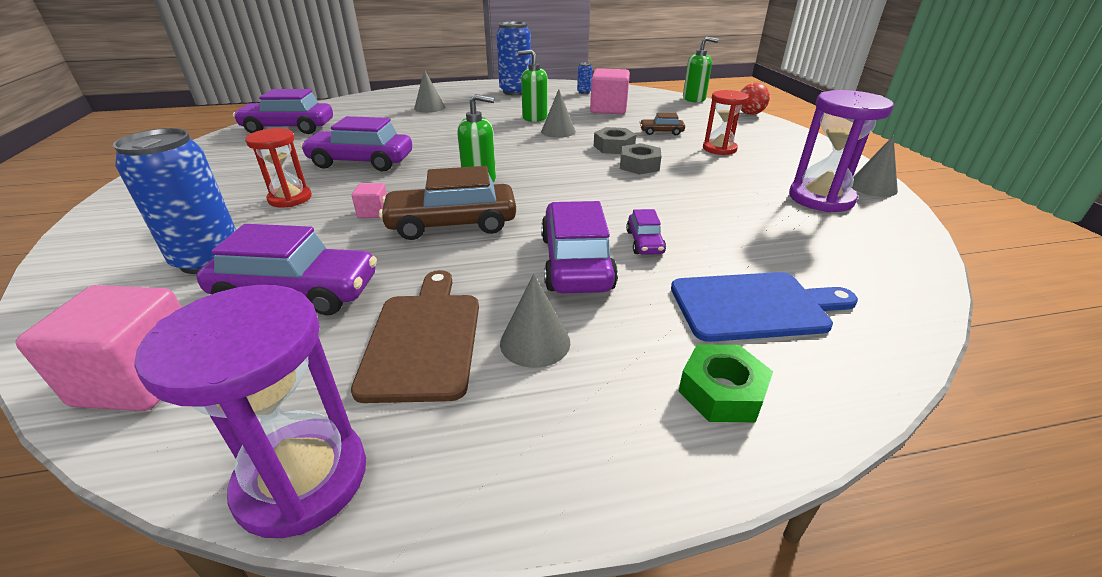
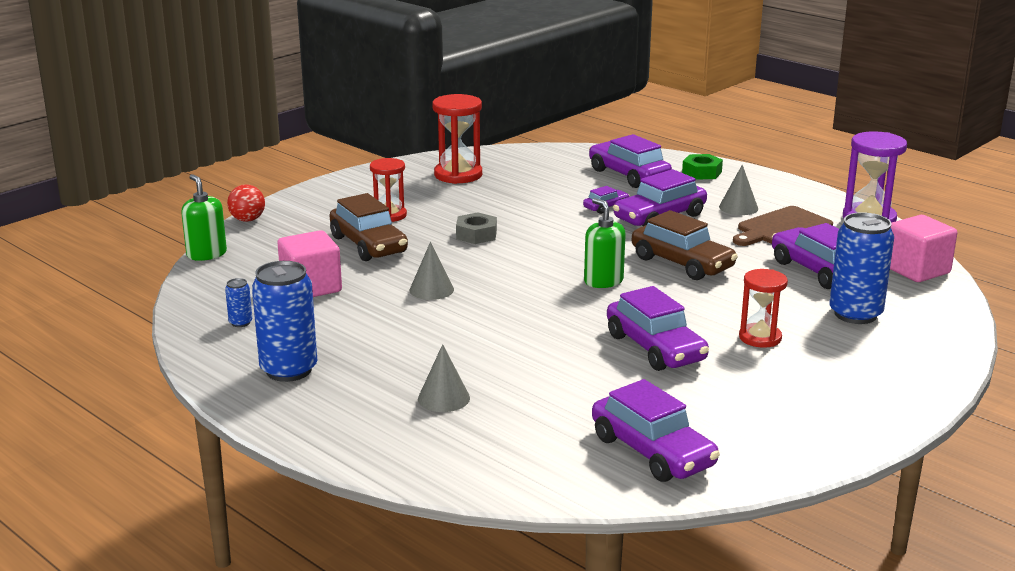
camera: 125 degrees left, 10 degrees down
(373, 212) = (716, 295): pink cube -> none
(534, 118) = (398, 316): green soap dispenser -> none
(614, 147) = (443, 254): grey nut -> none
(661, 132) = (368, 245): brown car -> brown car, size x2.03
(754, 306) = (628, 175): blue cutting board -> purple car
(821, 198) = (458, 175): purple hourglass -> red hourglass
(872, 187) = (412, 164): grey cone -> none

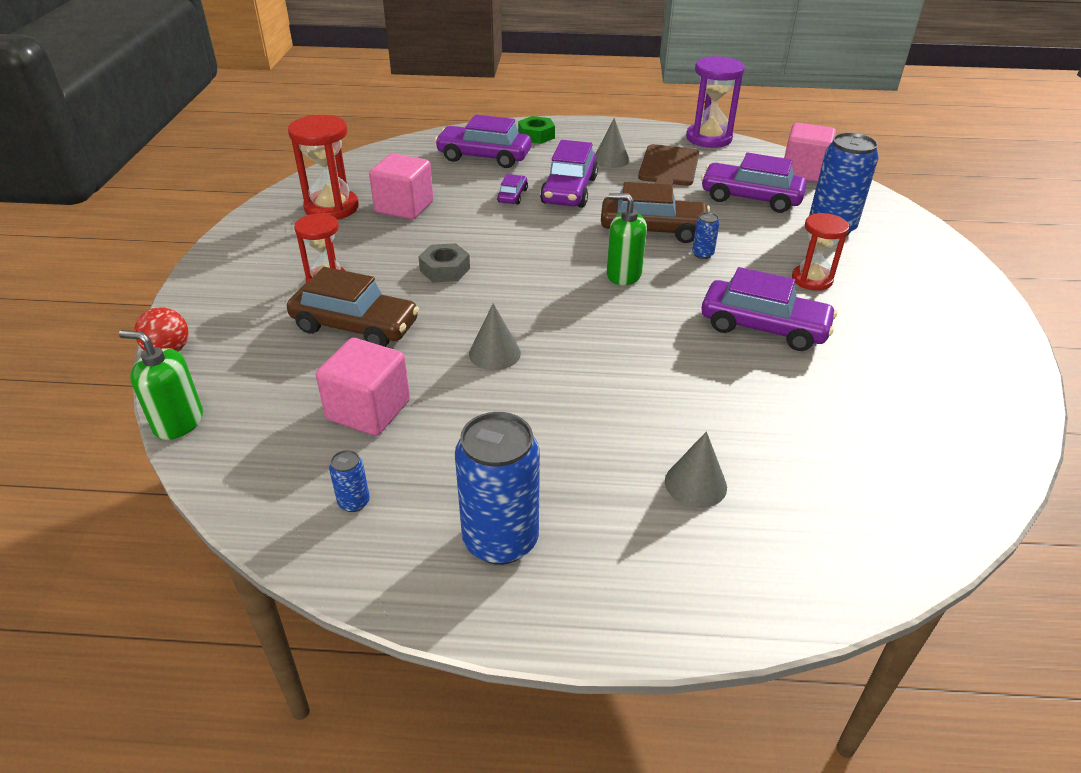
camera: 40 degrees left, 15 degrees up
(510, 190) = (404, 207): none -> pink cube
(652, 451) = (927, 442): purple car -> none
(694, 291) = (702, 254): none -> blue can

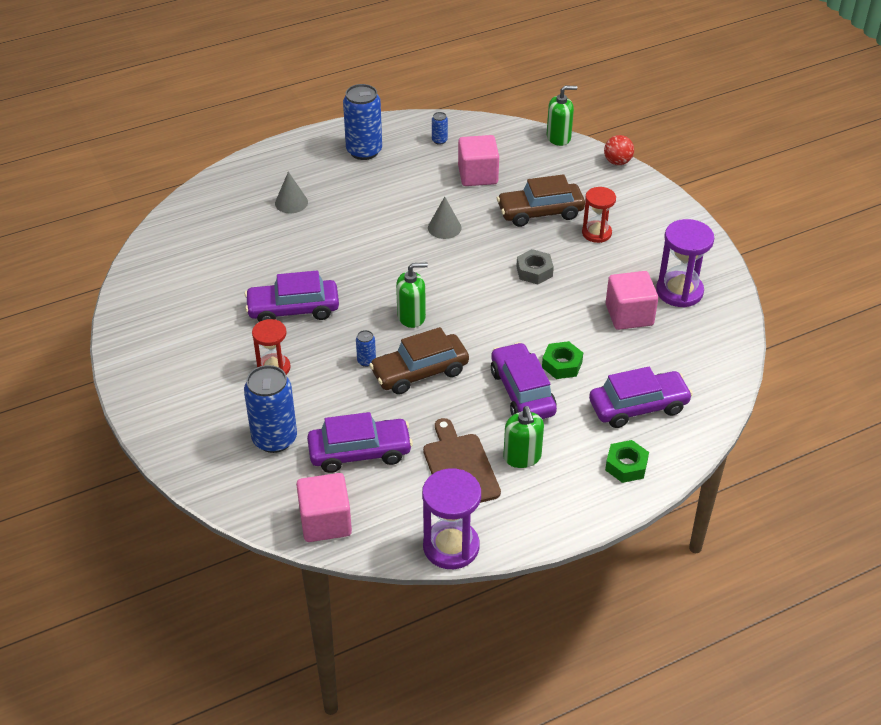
camera: 150 degrees right, 5 degrees up
(331, 208) = (679, 291): red hourglass -> purple hourglass
(512, 196) = (562, 364): purple car -> green nut
(611, 159) = (522, 457): grey cone -> green soap dispenser

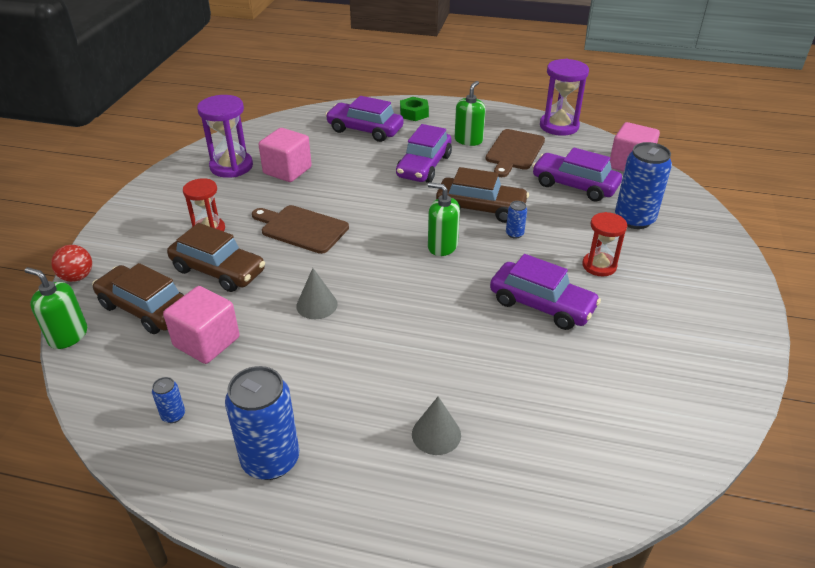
camera: 140 degrees left, 5 degrees down
(534, 271) = (301, 228): grey nut -> brown cutting board
(543, 170) = (145, 309): none -> brown car
(562, 364) = (376, 167): green nut -> none

